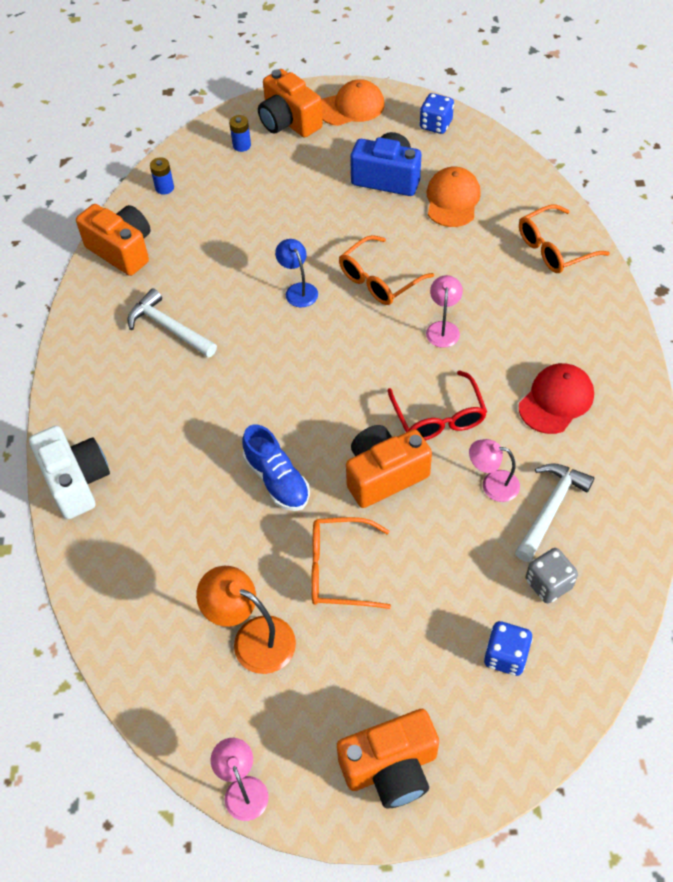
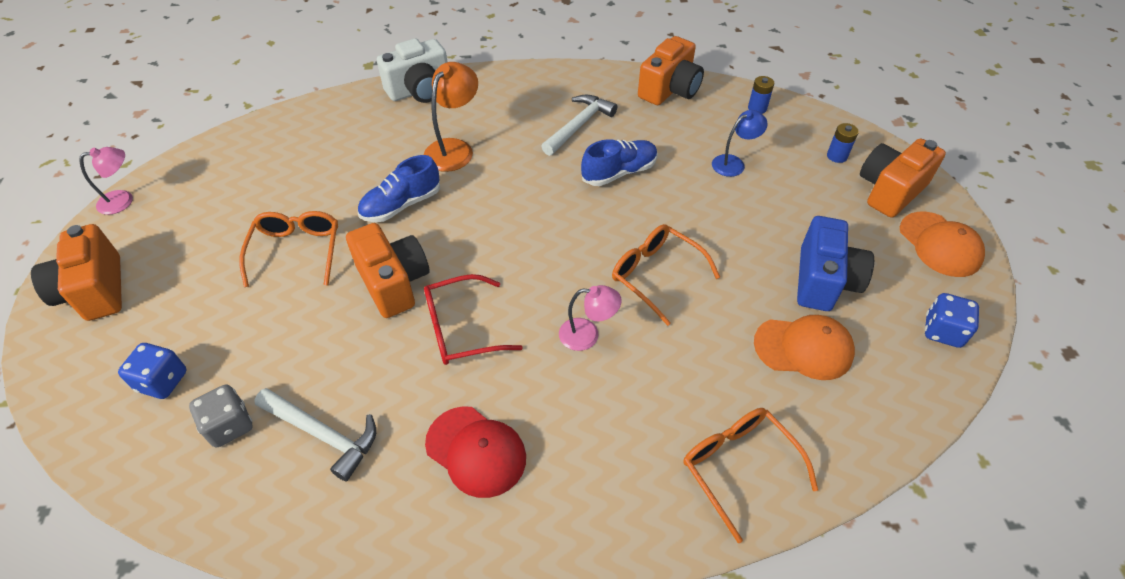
camera: 85 degrees right, 5 degrees down
(246, 298) = (619, 172): none -> blue shoe
(252, 638) = (248, 198): orange lamp -> orange lamp (454, 148)
(298, 290) = (634, 209): blue lamp -> blue lamp (733, 163)
(492, 484) = (366, 377): pink lamp -> none

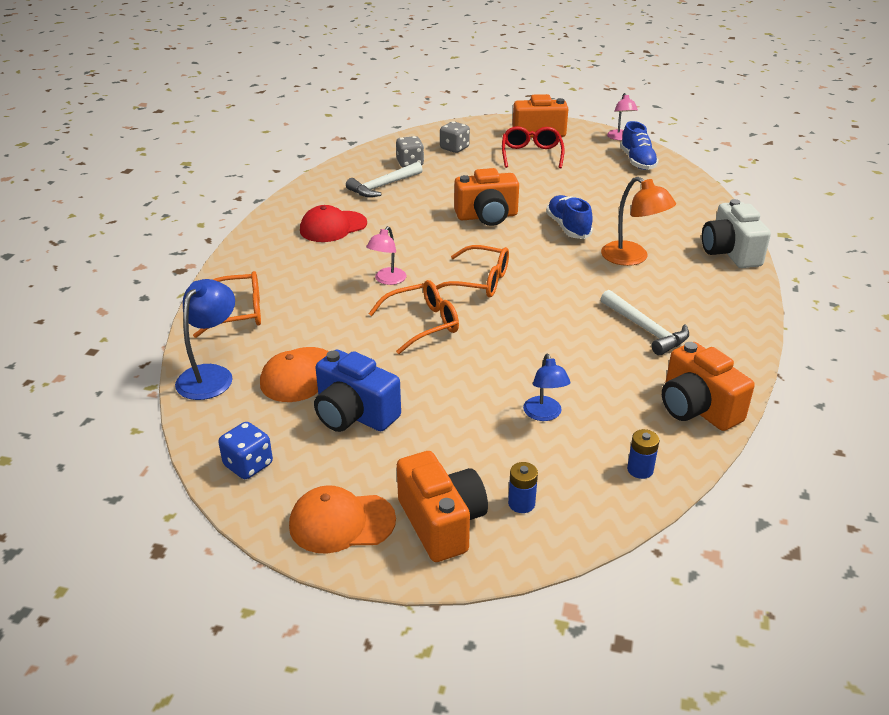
camera: 110 degrees right, 15 degrees down
(163, 381) = (454, 148): blue dice -> grey dice
(297, 251) = (538, 187): orange glasses -> orange glasses (480, 281)
(461, 329) = (428, 234): red glasses -> red glasses (531, 154)
(619, 172) = (562, 336): blue shoe -> blue shoe (637, 161)
(861, 432) = (211, 375): none -> blue lamp

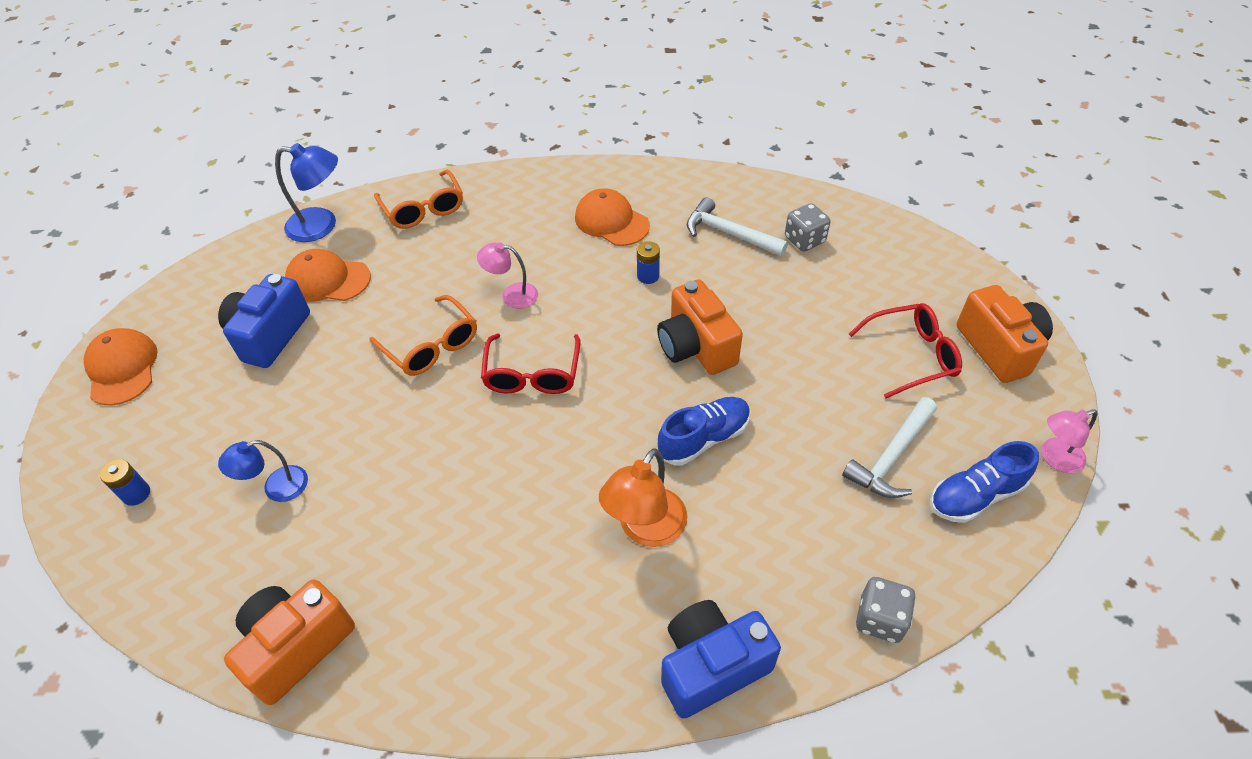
camera: 75 degrees right, 15 degrees up
(248, 465) = (198, 289): blue dice -> none
(333, 227) = (611, 221): red cap -> orange cap
(441, 523) = (115, 437): orange camera -> none
(454, 148) = (877, 270): grey dice -> grey dice (880, 619)
(480, 281) = (532, 374): orange glasses -> red glasses
(640, 470) = (183, 594): blue battery -> blue battery (648, 276)
(645, 329) = (463, 567): white hammer -> white hammer (891, 456)
(730, 252) = (711, 666): white camera -> blue camera

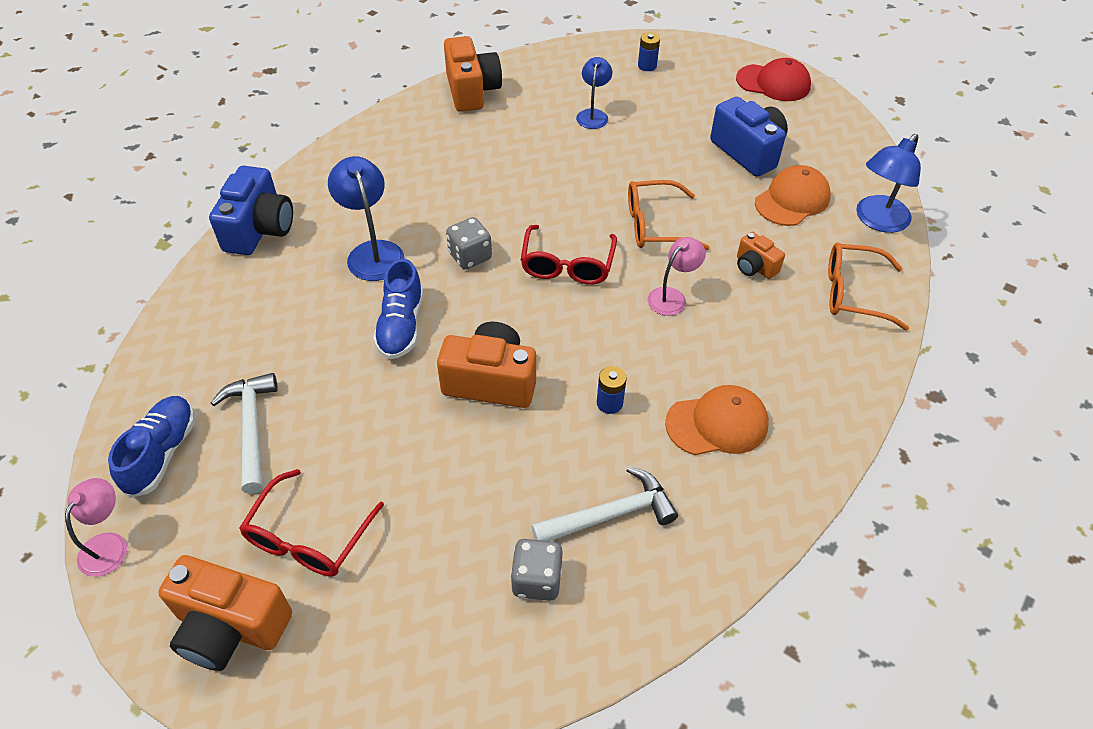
camera: 125 degrees right, 0 degrees up
(122, 369) = (773, 83): orange cap -> red cap
(436, 266) = (754, 267): none -> orange camera
(532, 374) = (567, 265): red glasses -> red glasses turned 120 degrees counterclockwise
(645, 529) = (372, 252): orange lamp -> blue lamp
(880, 619) = (177, 322): grey dice -> grey dice (470, 256)

